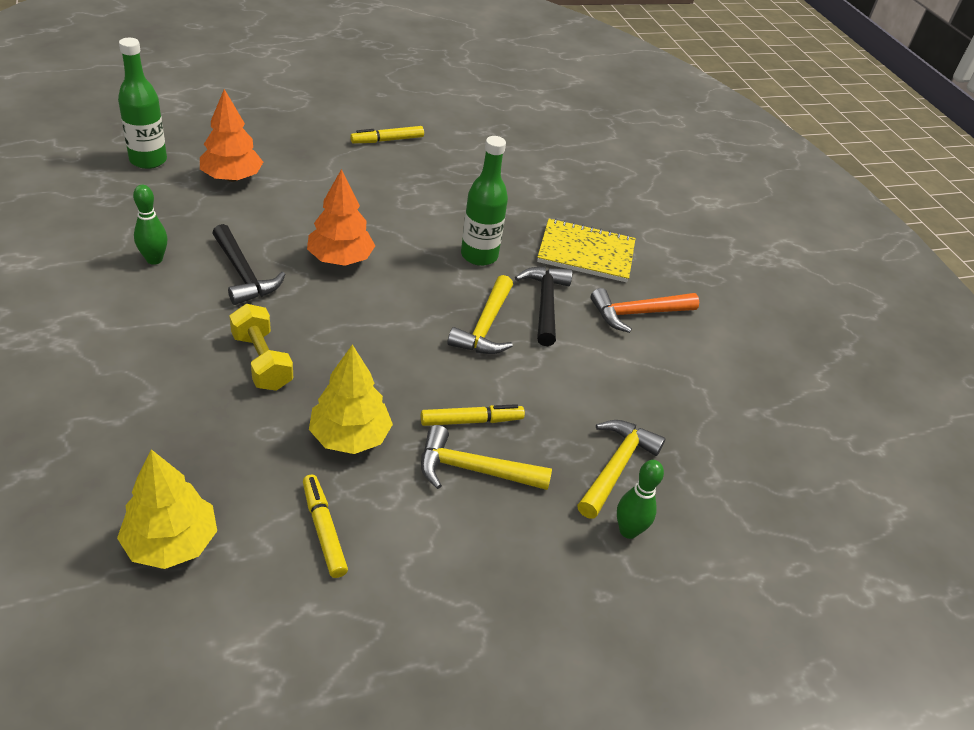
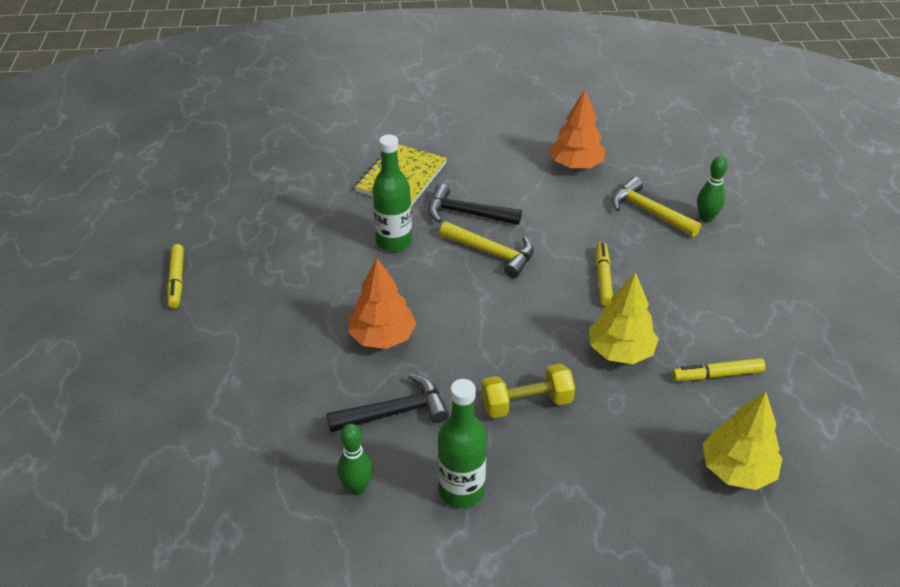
camera: 70 degrees left, 0 degrees up
(148, 160) = (150, 498): green bottle -> green bottle (461, 490)
(232, 178) = (213, 416): orange tree -> orange tree (576, 165)
(473, 470) = (654, 284): yellow hammer -> none
(637, 313) = (485, 165): orange hammer -> none

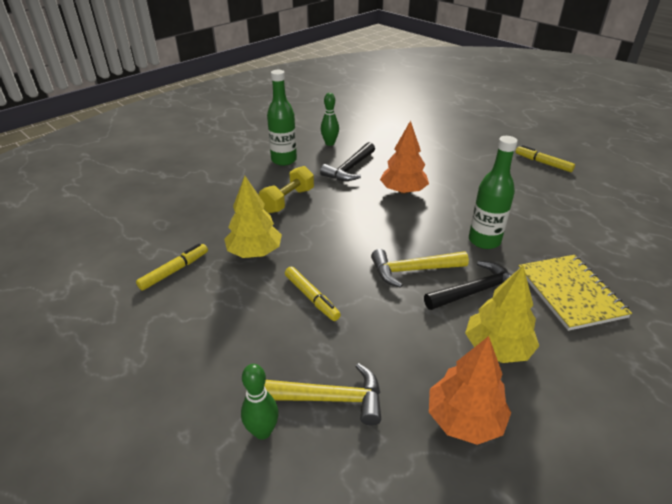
camera: 140 degrees right, 5 degrees down
(737, 469) = (139, 226): yellow tree -> yellow tree (497, 348)

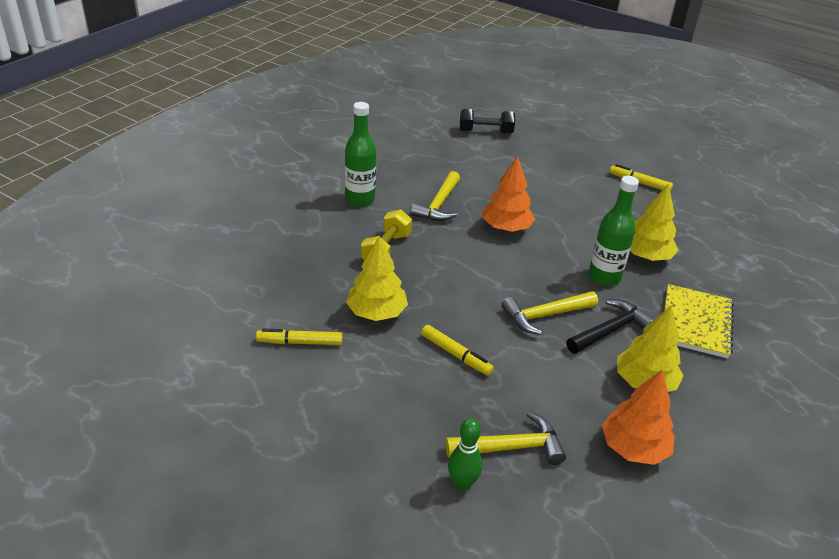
camera: 15 degrees left, 0 degrees up
(174, 271) = (300, 342): yellow marker -> yellow marker turned 120 degrees counterclockwise
(330, 143) = (404, 173): green bowling pin -> none
(350, 169) = (439, 205): black hammer -> yellow hammer
(413, 117) = (485, 132): none -> black dumbbell
(533, 225) = (646, 256): none -> yellow tree
(570, 293) = (695, 323): yellow notebook -> yellow notebook turned 45 degrees clockwise

